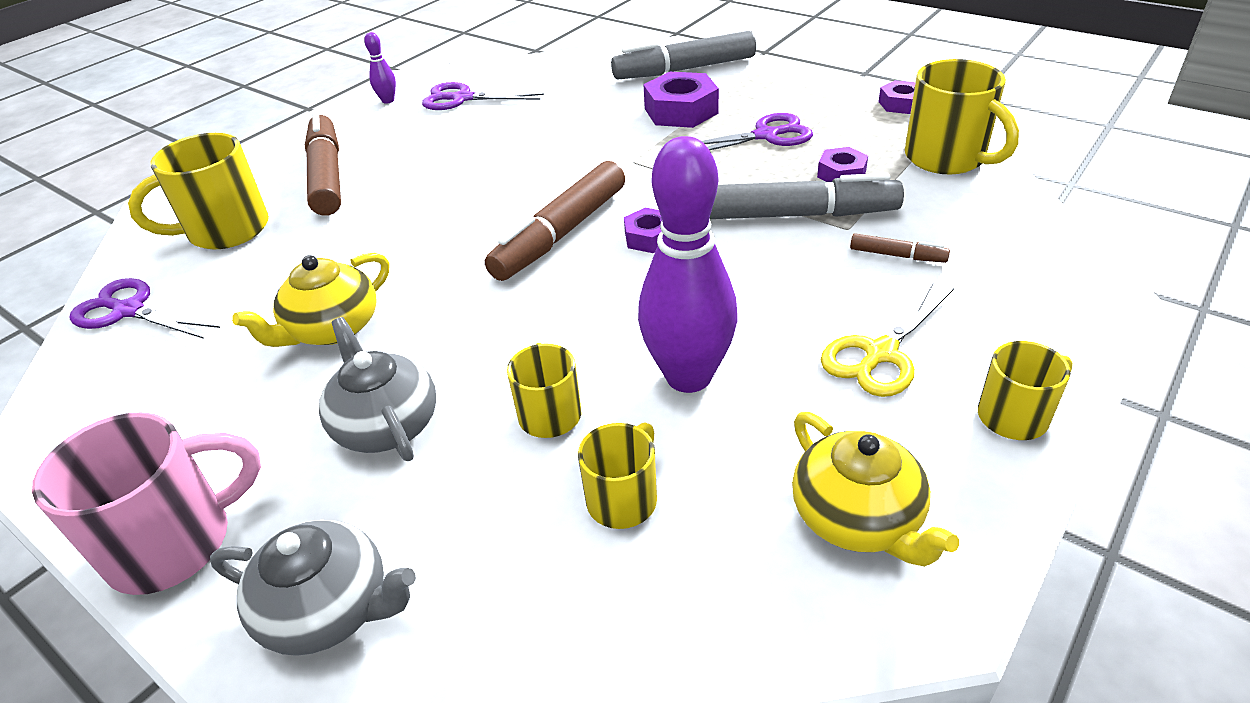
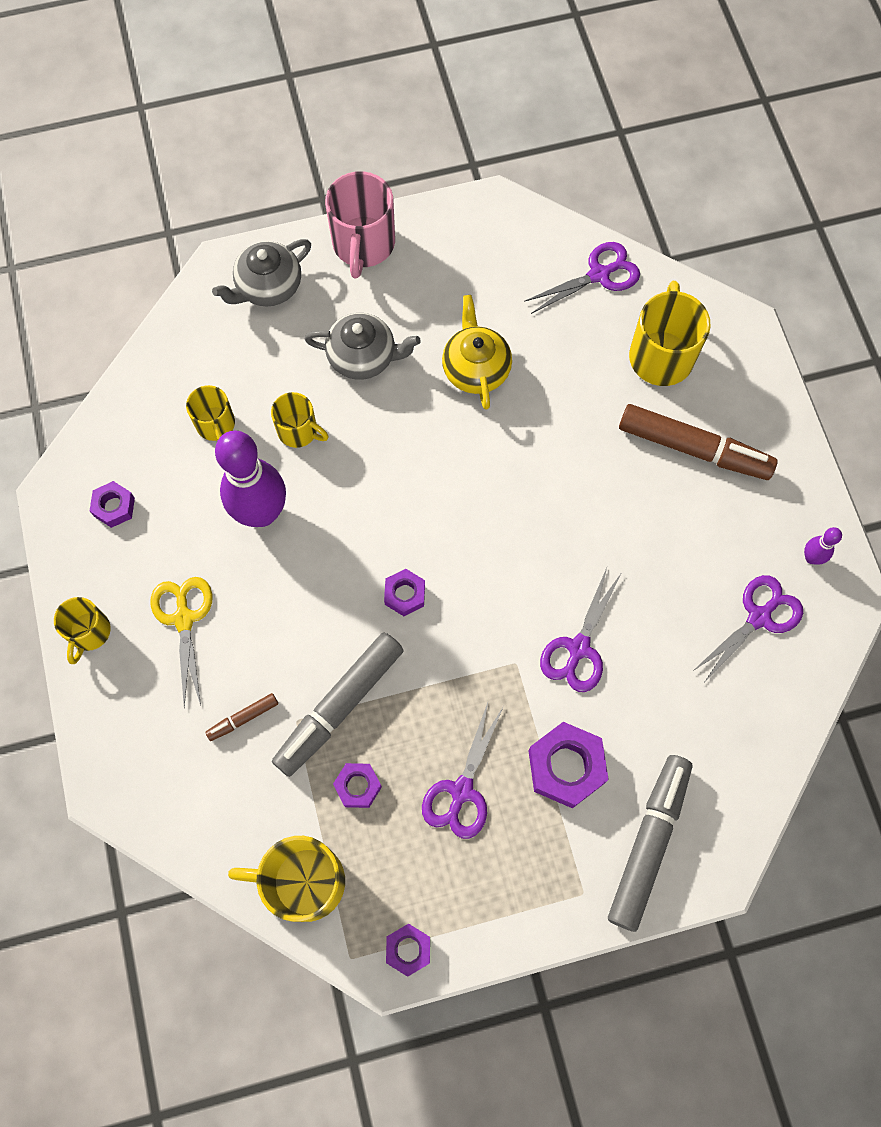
camera: 125 degrees right, 30 degrees up
(561, 233) = (461, 547): brown marker -> none
(582, 144) = (578, 648): none -> purple scissors
(857, 518) = (114, 507): yellow teapot -> purple nut

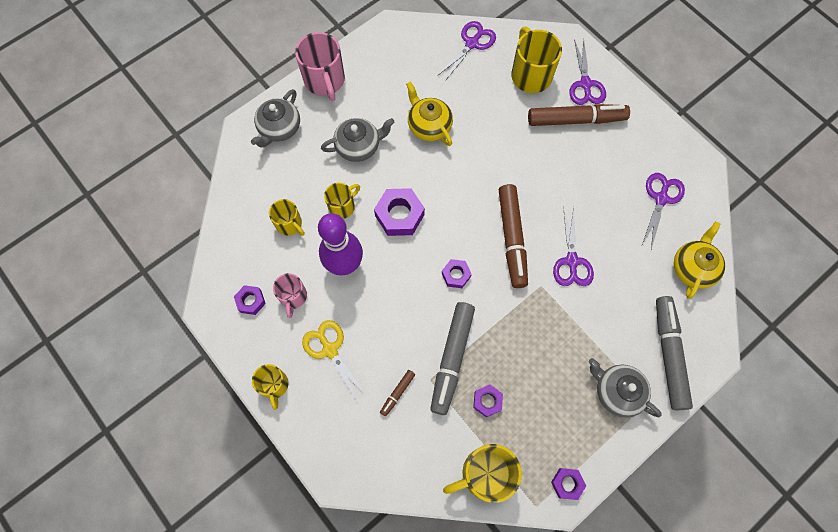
camera: 25 degrees left, 0 degrees up
(171, 526) = (293, 297): none -> pink mug
(299, 431) = (342, 206): yellow mug -> yellow mug turned 45 degrees counterclockwise
(461, 791) = (549, 375): purple scissors -> purple scissors (585, 84)
(510, 578) = (512, 238): none -> brown marker
(546, 859) = (617, 391): none -> grey teapot
(566, 767) = (600, 332): purple nut -> purple nut (399, 215)
(752, 737) = (693, 268): none -> yellow teapot
(811, 557) = (671, 153): purple bowling pin -> none

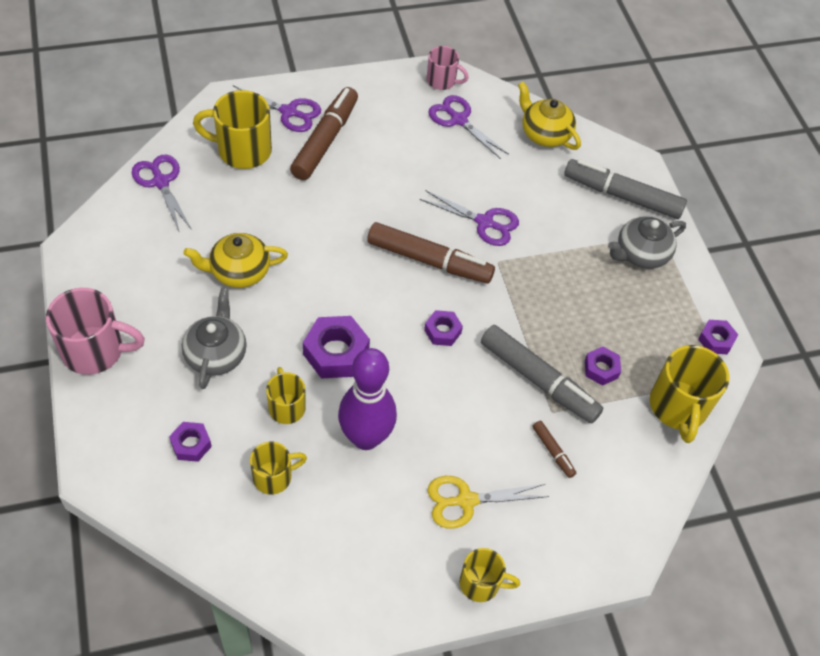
camera: 70 degrees left, 15 degrees down
(251, 301) = (354, 567): purple nut -> purple nut (191, 444)
(279, 128) = (127, 432): grey teapot -> none
(293, 297) = (376, 514): pink mug -> pink mug (442, 81)

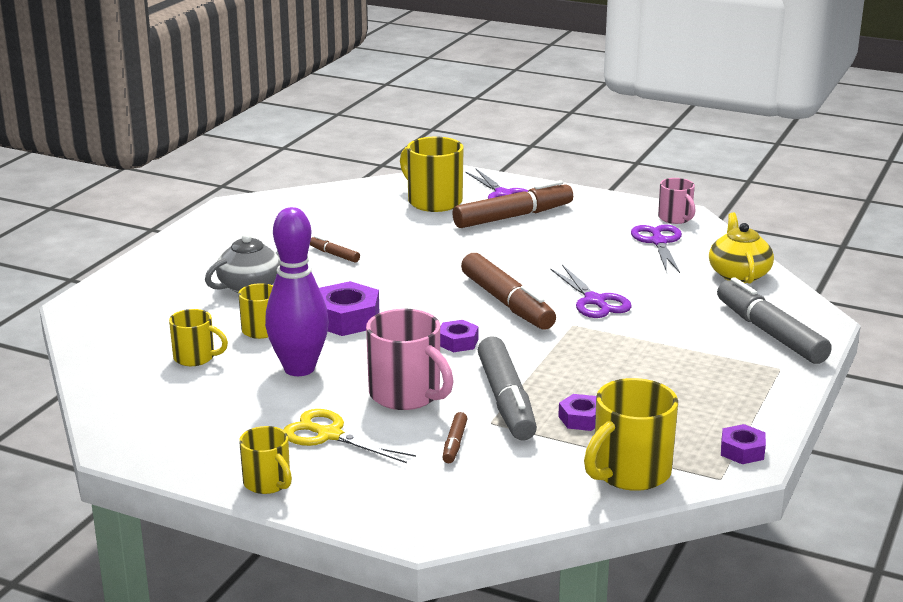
camera: 45 degrees right, 30 degrees down
(95, 351) = (169, 253): pink mug -> pink mug (406, 395)
(161, 182) = (344, 196): purple scissors -> none
(191, 444) = (162, 319): purple nut -> none
(239, 271) = (334, 255): yellow teapot -> brown marker
(641, 254) = (736, 371): grey teapot -> none

